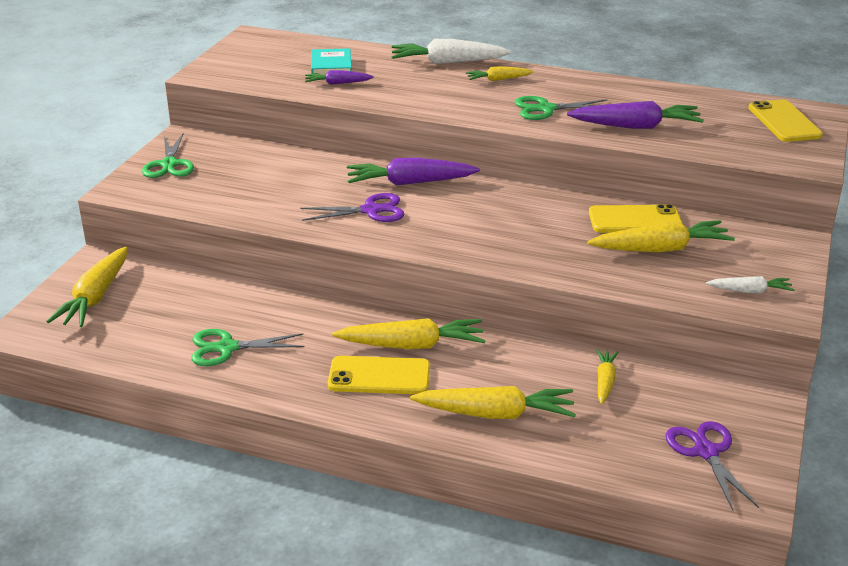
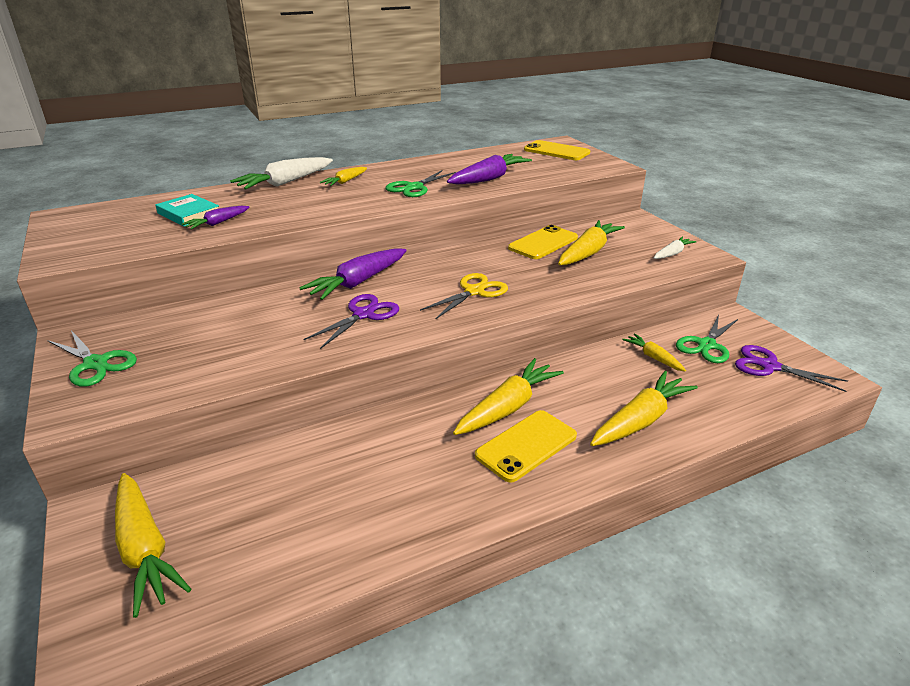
camera: 45 degrees left, 0 degrees up
(227, 348) = (368, 507): green scissors -> green scissors (706, 345)
(485, 233) = (474, 291): none -> yellow scissors

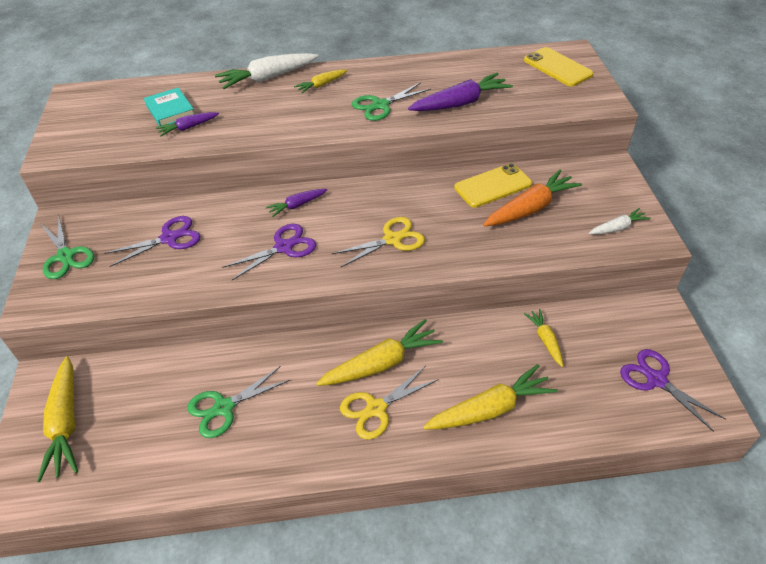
camera: 20 degrees right, 15 degrees up
(225, 328) = (169, 238): none -> purple scissors
(358, 282) = (297, 205): purple carrot -> purple carrot, size x0.55
(526, 445) = (376, 408): yellow phone -> yellow scissors
(588, 252) = (530, 208): yellow carrot -> orange carrot
(706, 345) = (608, 338): green scissors -> green scissors (224, 407)

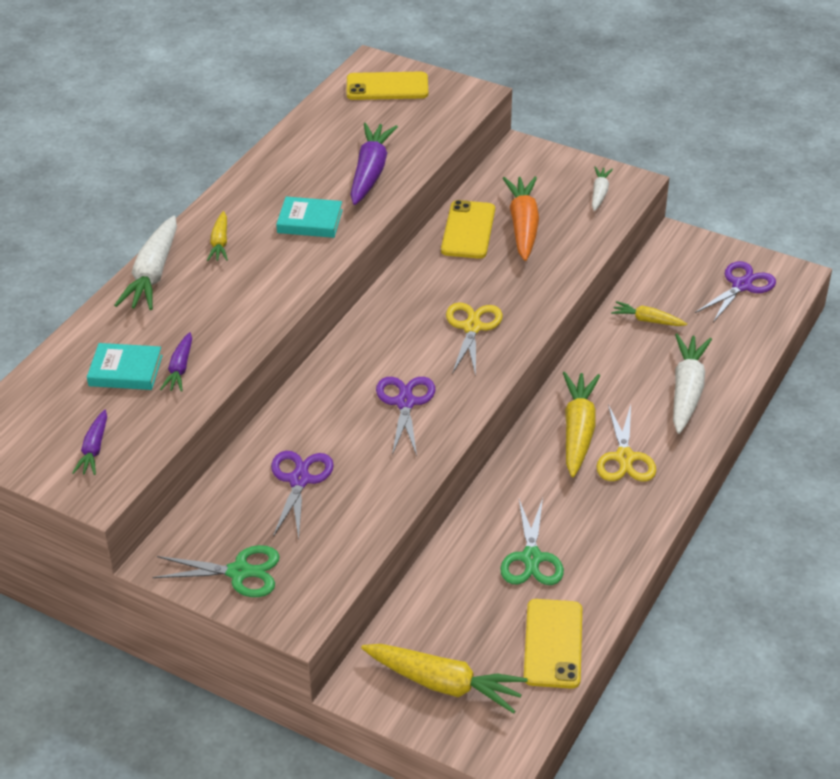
camera: 55 degrees left, 5 degrees down
(140, 470) = (553, 644): none -> yellow phone
(297, 205) = (350, 367): purple carrot -> purple carrot (94, 449)
(380, 105) = (310, 221): green scissors -> turquoise book
(490, 409) = (686, 391): yellow carrot -> white carrot
(656, 380) = (741, 286): purple scissors -> purple scissors turned 135 degrees clockwise

